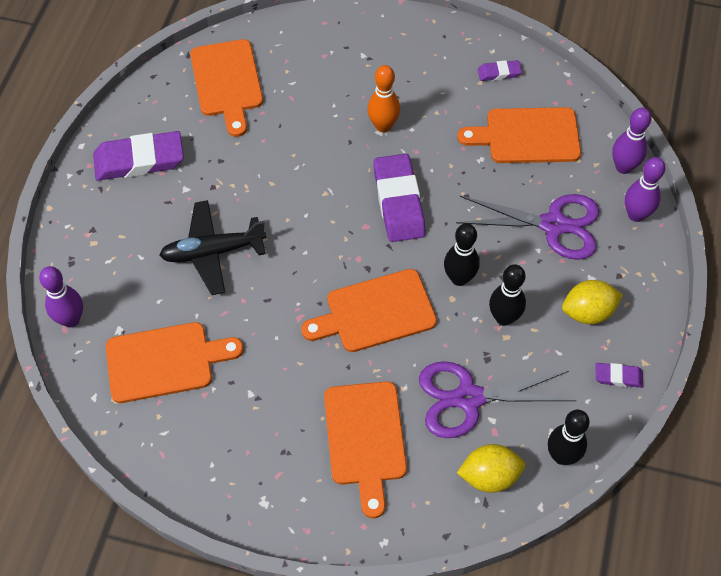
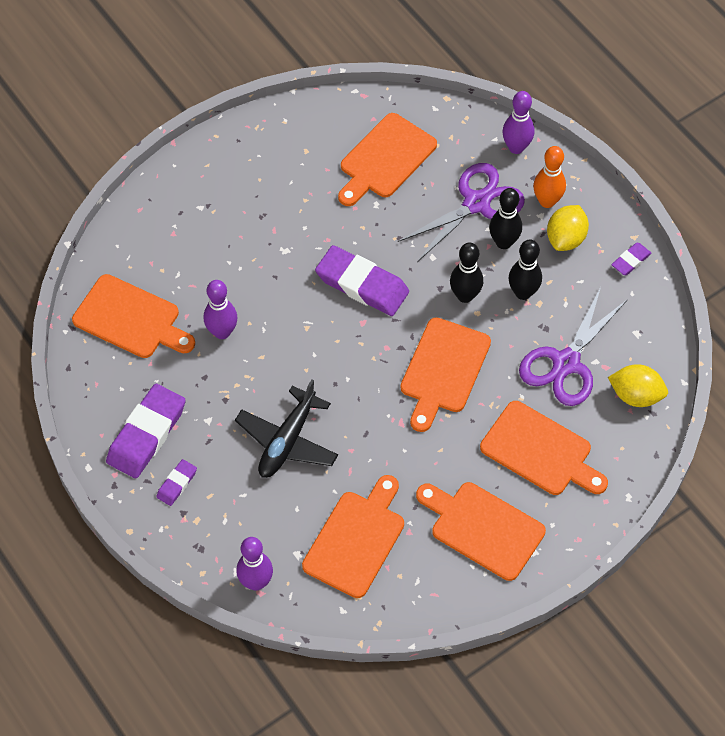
camera: 50 degrees left, 0 degrees up
(254, 447) = (483, 528): none -> orange cutting board
(383, 126) = (283, 243): orange bowling pin -> orange bowling pin (547, 201)
(489, 476) = (635, 395): yellow lemon -> yellow lemon turned 75 degrees clockwise
(499, 73) = (310, 132): purple eraser -> purple eraser (177, 484)
(562, 456) = (659, 340): black bowling pin -> black bowling pin (503, 242)
(623, 167) = (470, 122): purple bowling pin -> purple bowling pin (222, 332)

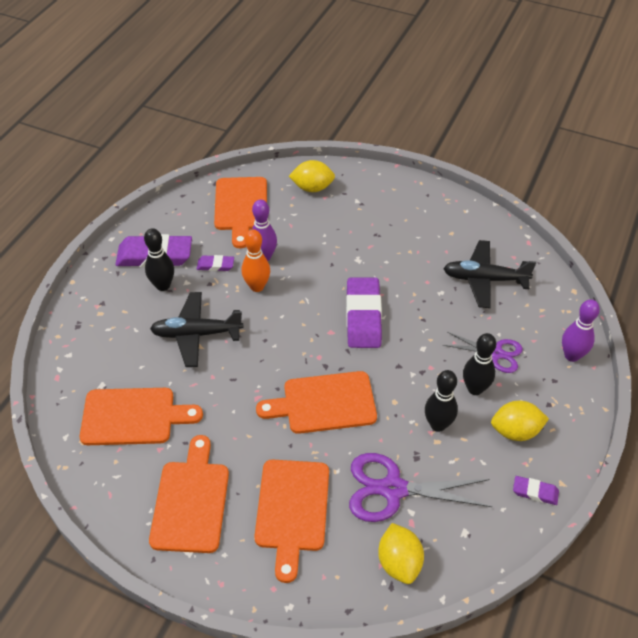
camera: 60 degrees right, 10 degrees down
(150, 237) = (312, 188): none -> yellow lemon
(177, 484) = (123, 289): purple eraser -> purple eraser (215, 265)
(256, 582) = (64, 370): purple bowling pin -> none
(385, 159) = (484, 279): orange cutting board -> black plane
(465, 296) = (404, 386): black bowling pin -> black bowling pin (163, 285)
(476, 203) = (496, 353): purple scissors -> purple scissors, size x0.62
(547, 201) = (540, 400): orange bowling pin -> orange bowling pin (257, 286)

